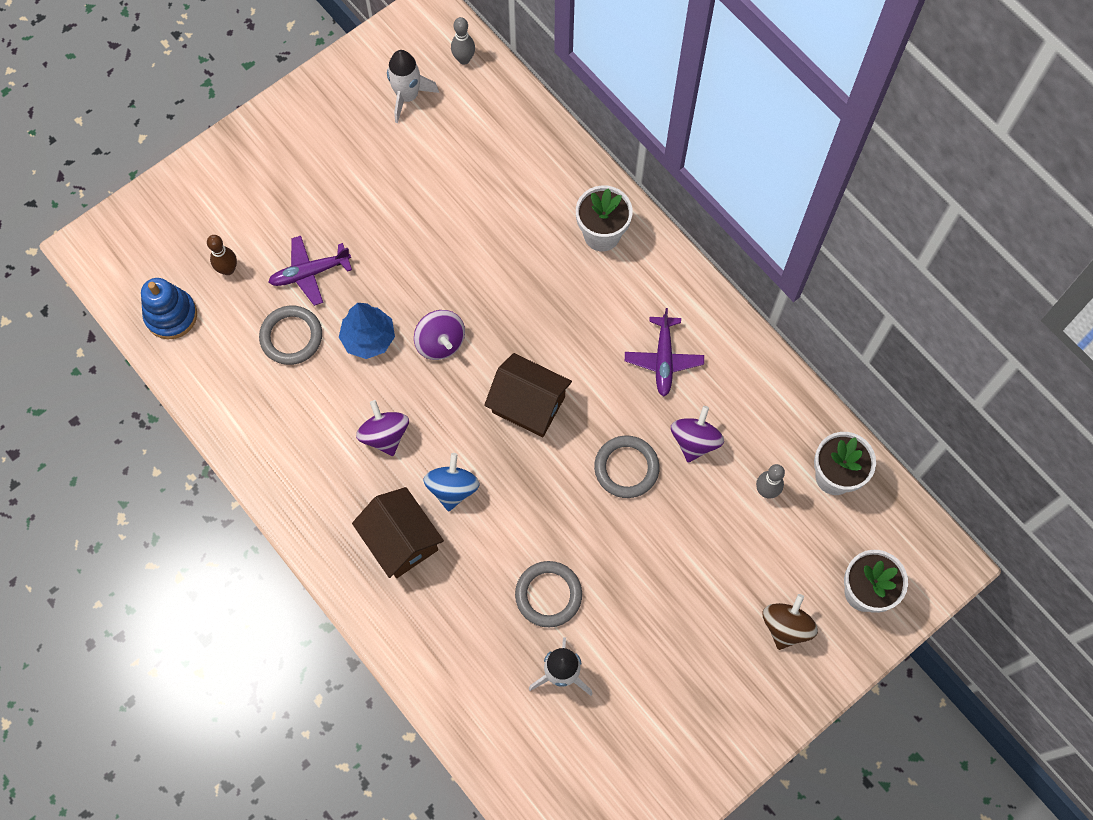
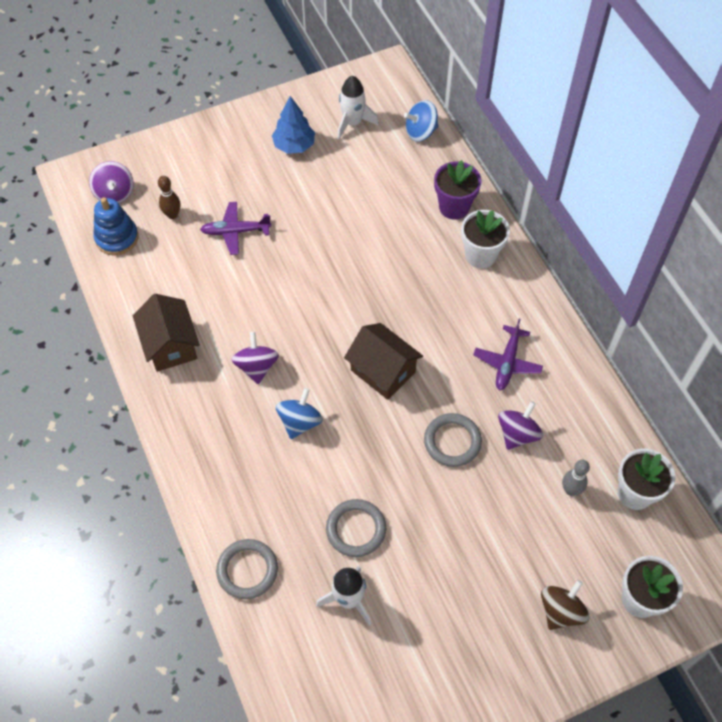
camera: 15 degrees right, 10 degrees down
(291, 337) = (205, 275): grey ring -> grey ring (247, 570)
(369, 338) = (267, 290): blue tree -> blue tree (294, 145)
(401, 540) = (244, 453): brown house -> brown house (170, 345)
(440, 342) = (324, 306): purple spinning top -> purple spinning top (115, 193)
(464, 59) = (405, 106): grey bowling pin -> none
(492, 90) = (420, 132): none -> blue spinning top
(556, 180) = (454, 207): none -> purple flower pot

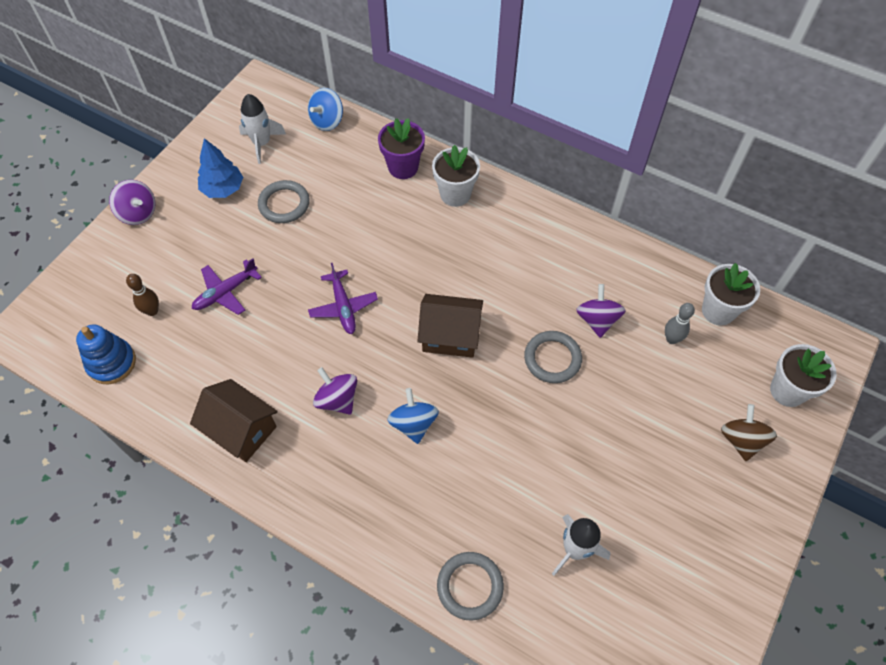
camera: 35 degrees left, 0 degrees up
(115, 193) = (78, 323): purple spinning top -> purple spinning top (138, 213)
(356, 529) = (533, 485): grey ring -> grey ring (284, 204)
(507, 362) = (544, 268): purple plane -> purple plane (343, 307)

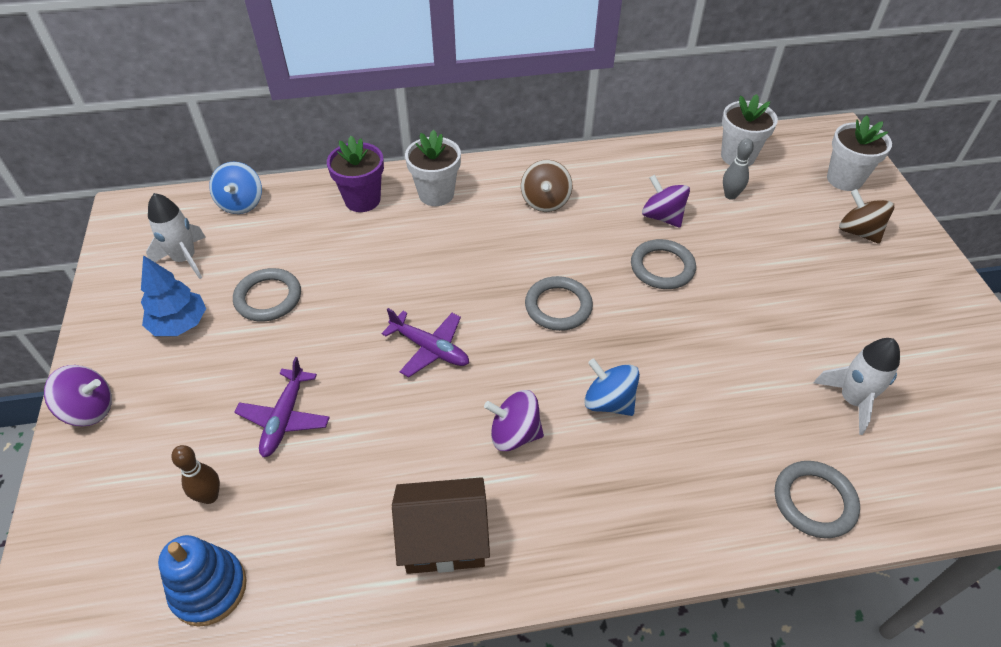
camera: 40 degrees left, 10 degrees down
(450, 336) = (558, 306): brown house -> grey ring
(524, 250) = (545, 201): none -> brown spinning top

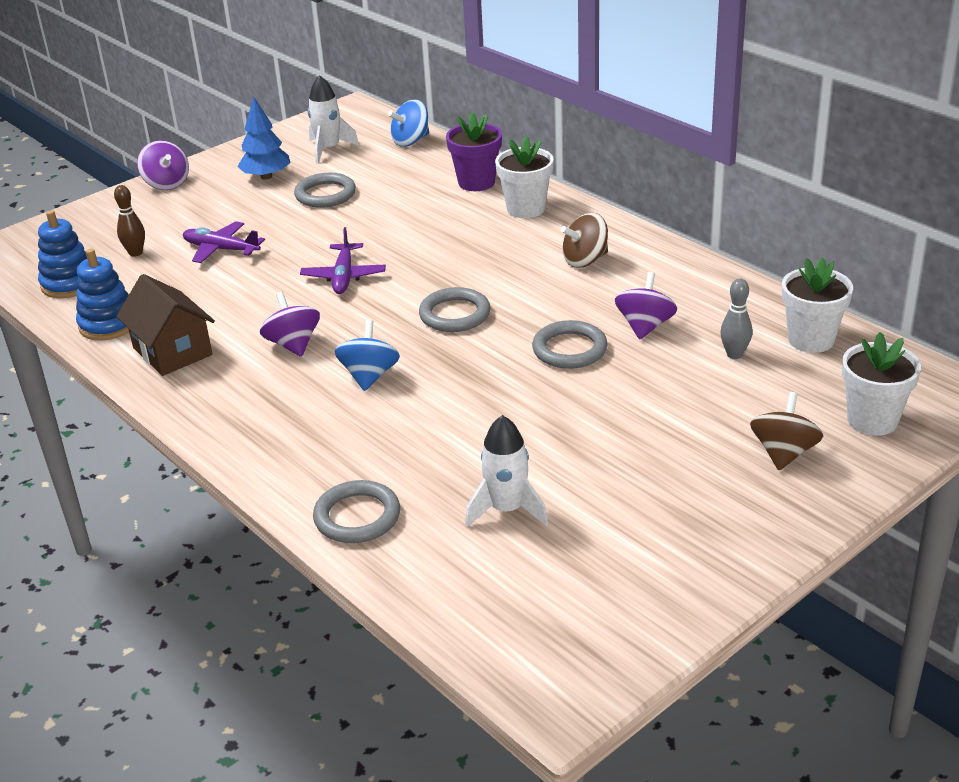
camera: 60 degrees right, 15 degrees down
(284, 418) = (221, 249): purple plane -> purple plane turned 45 degrees clockwise
(337, 580) = (108, 324): none -> blue stacking toy

